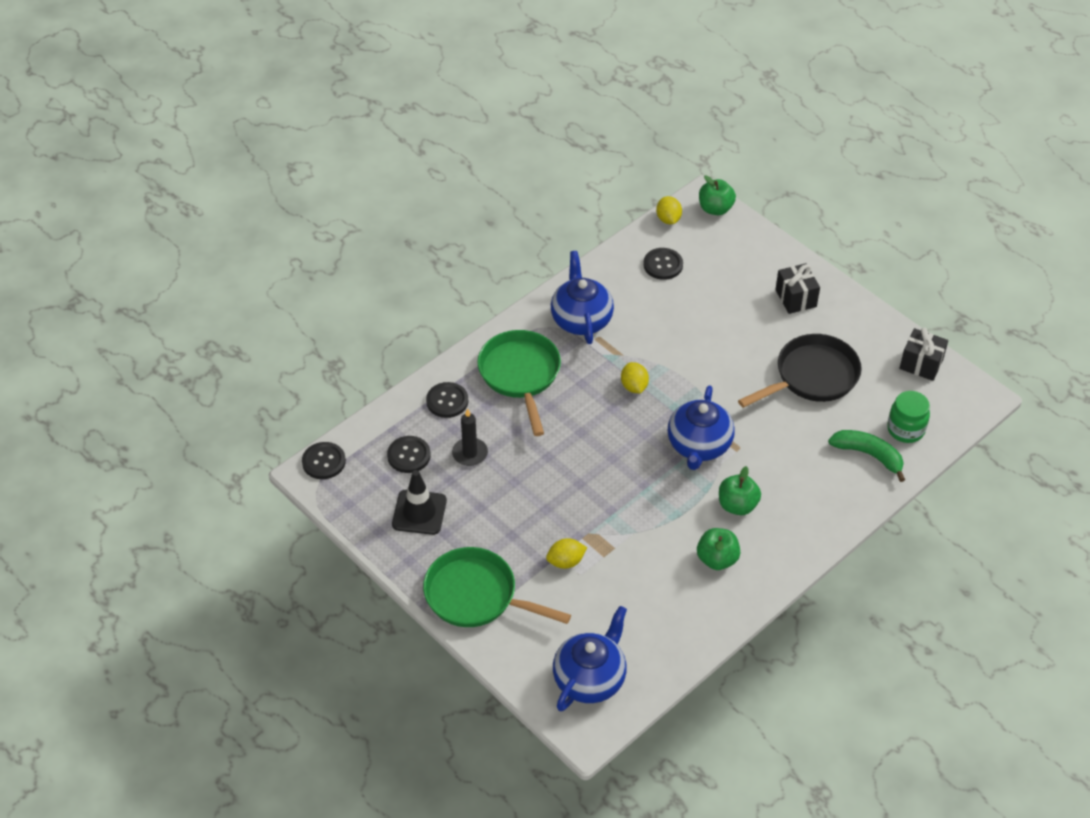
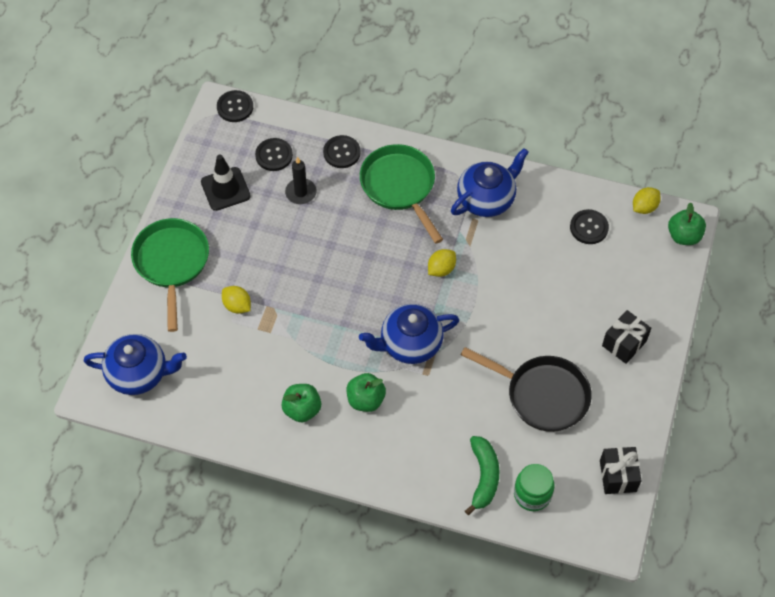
camera: 60 degrees right, 10 degrees up
(520, 375) = (400, 187): green pan -> green pan turned 75 degrees counterclockwise

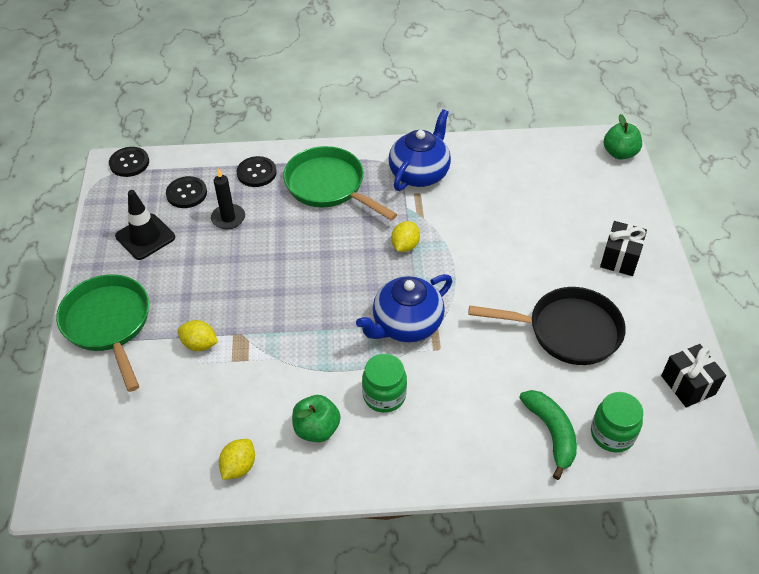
camera: 20 degrees left, 10 degrees down
(139, 374) = (106, 452): blue teapot -> none
(366, 400) = (384, 395): green apple -> green jar
(589, 227) = (529, 170): black button -> none
(644, 207) = (570, 140): yellow lemon -> yellow lemon (239, 466)

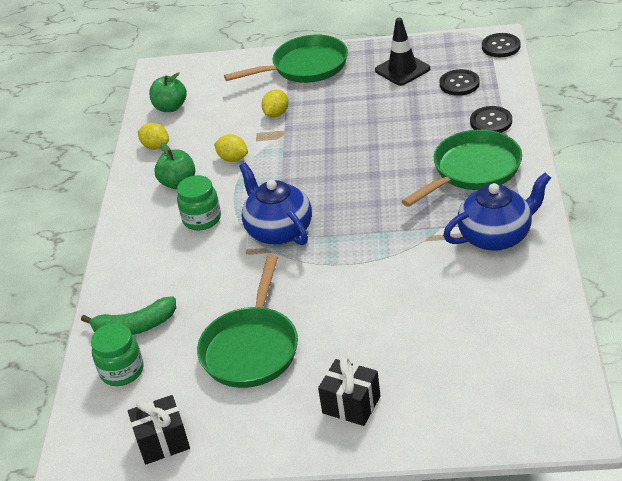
camera: 100 degrees right, 10 degrees down
(228, 218) = (425, 111): black candle -> none
(405, 246) = (382, 227): yellow lemon -> yellow lemon (233, 159)
(420, 173) = (496, 236): blue teapot -> blue teapot turned 60 degrees counterclockwise
(568, 331) = (251, 348): black pan -> green pan
(619, 153) = (549, 428): green apple -> green apple (170, 107)

